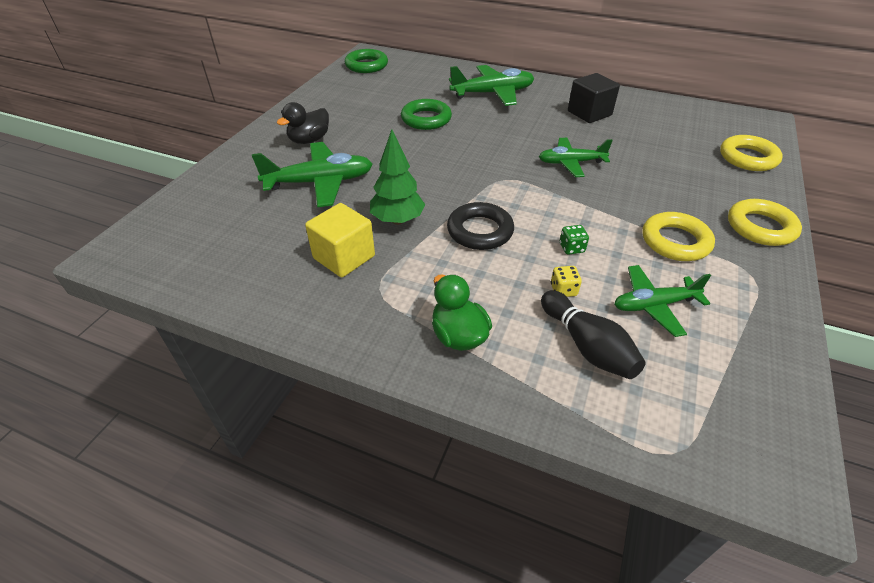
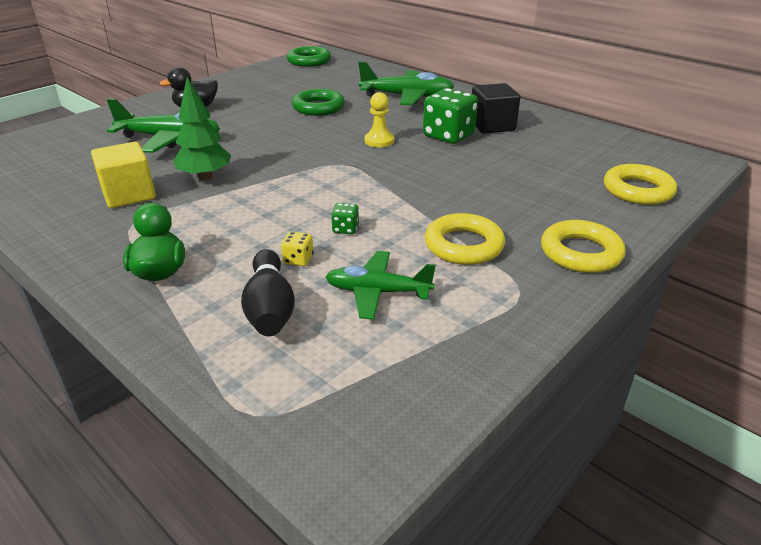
camera: 20 degrees right, 10 degrees down
(480, 231) = (271, 199): black ring -> none
(513, 147) = (379, 141): none -> yellow pawn
(565, 131) = (448, 136): none -> green dice
(571, 163) = (424, 162): green plane -> none

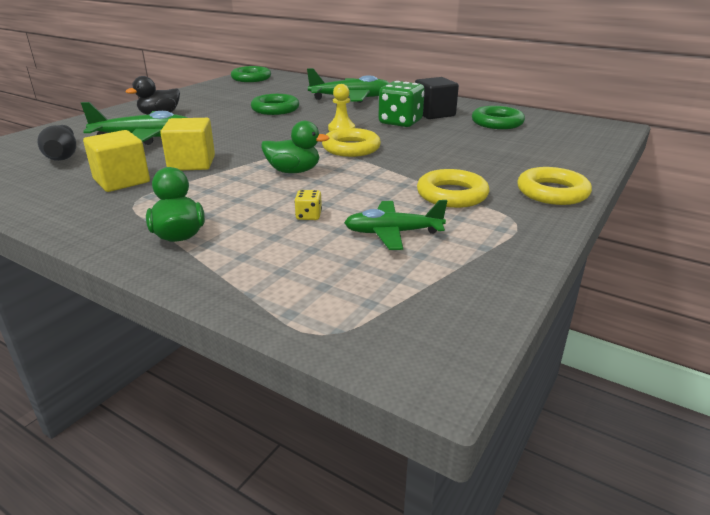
camera: 10 degrees left, 5 degrees down
(205, 177) = (192, 163): green tree -> yellow cube
(270, 308) = (299, 253): black bowling pin -> black bowling pin (62, 155)
(305, 197) = (293, 171): none -> green duck
(345, 229) = (341, 191): green dice -> none
(560, 144) = (497, 123): none -> green ring
(637, 190) = (575, 148): yellow ring -> yellow ring (351, 148)

